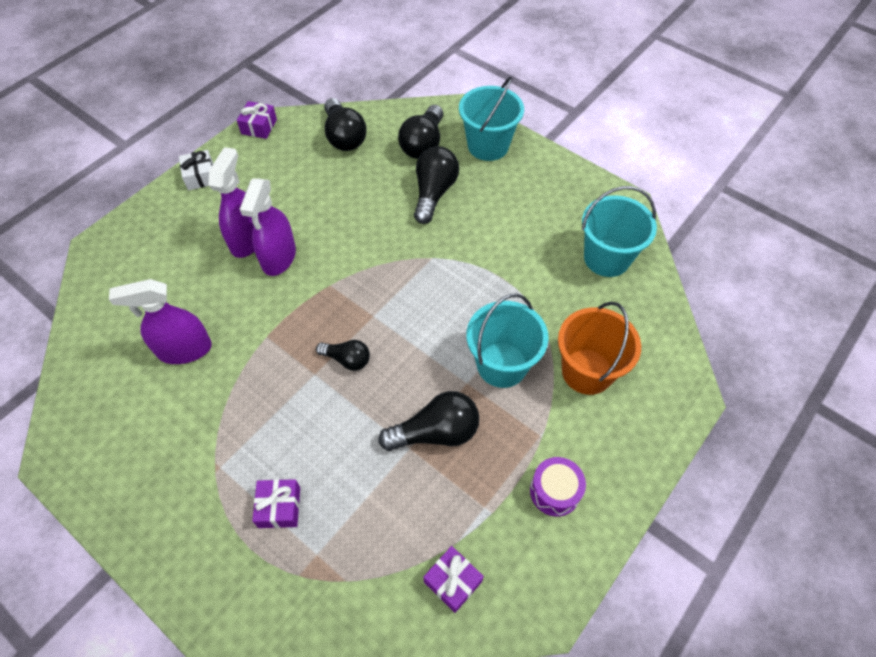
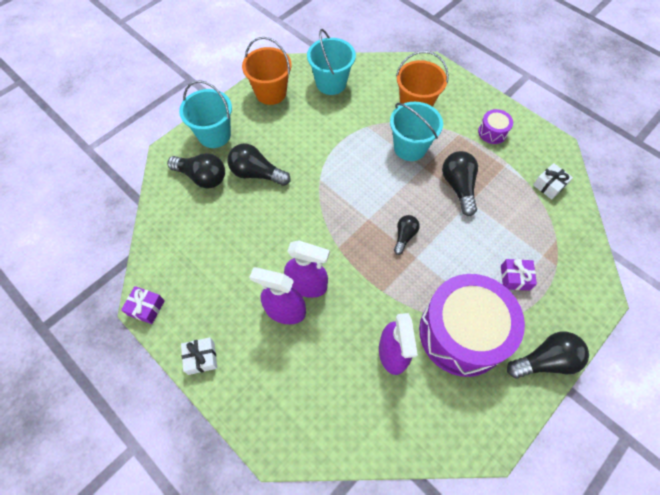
camera: 85 degrees left, 5 degrees up
(202, 430) = (462, 333): none -> purple drum
(344, 136) = (178, 235): black light bulb -> black light bulb (545, 360)
(453, 581) = (549, 185): purple gift -> white gift
(570, 192) = (271, 93): none -> orange bucket

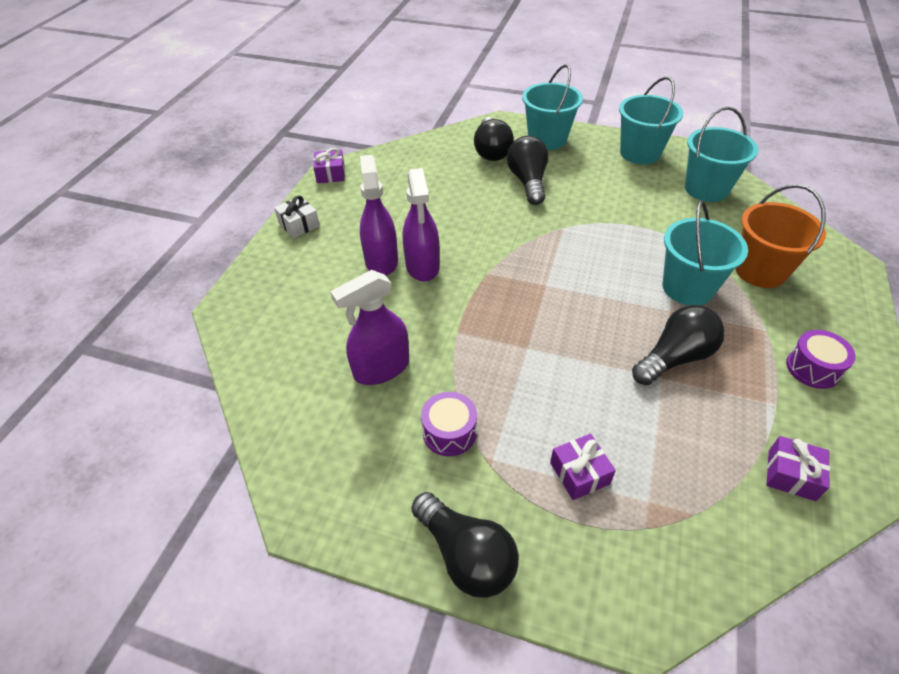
camera: 65 degrees right, 15 degrees down
(271, 93) = (640, 153): orange bucket -> turquoise bucket
(404, 236) = (549, 326): black light bulb -> none
(462, 333) = (449, 432): purple drum -> purple drum, size x0.42
(549, 185) = (791, 475): white gift -> purple gift

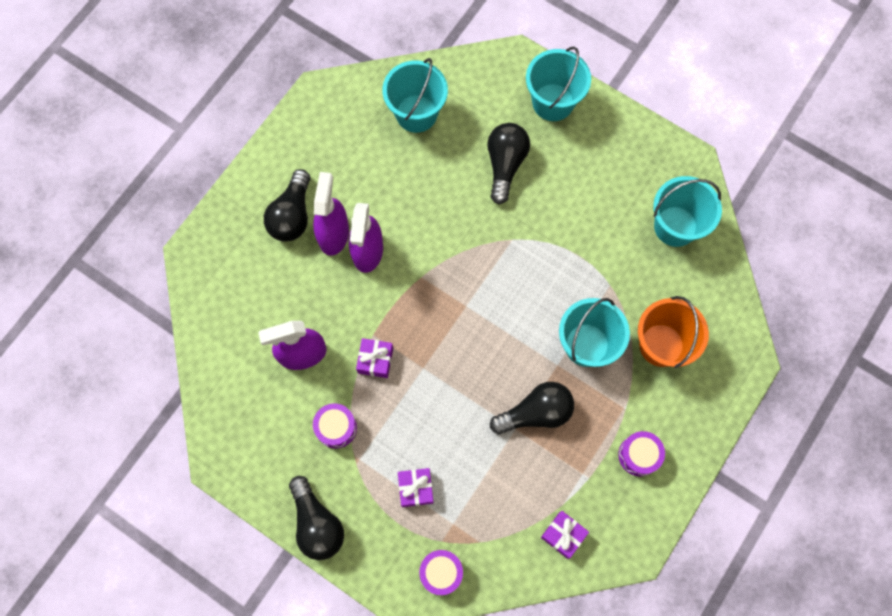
camera: 15 degrees right, 25 degrees up
(299, 224) = (271, 164): white gift -> none
(330, 174) = (316, 96): purple gift -> purple gift (375, 360)
(491, 151) = (487, 105): black light bulb -> black light bulb (292, 215)
(640, 153) = (638, 153): turquoise bucket -> turquoise bucket (416, 113)
(667, 570) = (441, 572): none -> purple drum

